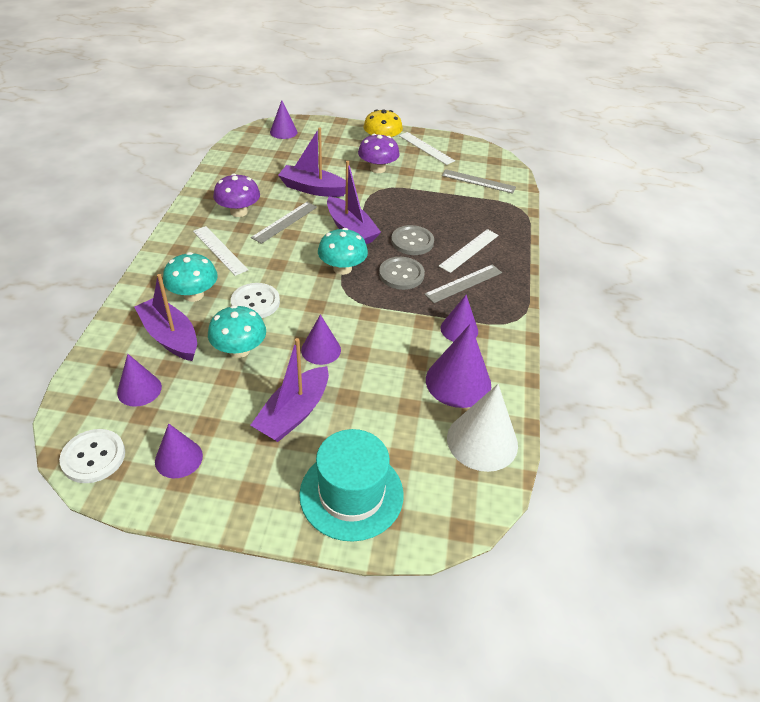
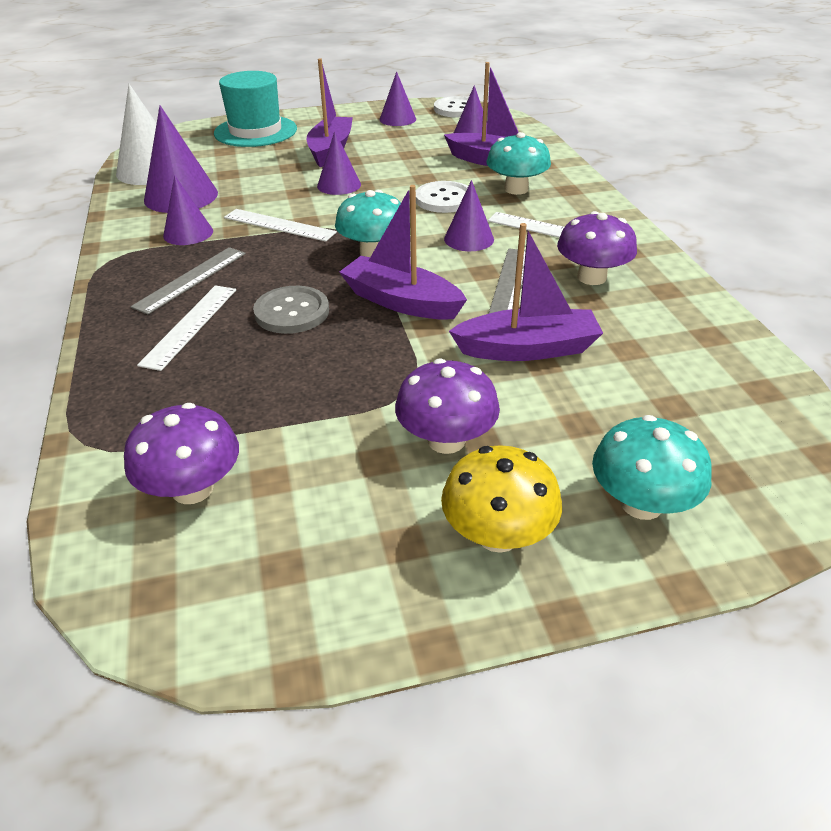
camera: 160 degrees right, 5 degrees down
(239, 350) = (418, 168): turquoise mushroom -> turquoise mushroom (641, 503)
(283, 132) = (756, 474): purple cone -> purple cone (469, 239)
(401, 274) = (287, 266): grey button -> none
(426, 148) = (369, 564): white ruler -> white ruler (279, 225)
(478, 181) = (192, 489): grey ruler -> purple mushroom

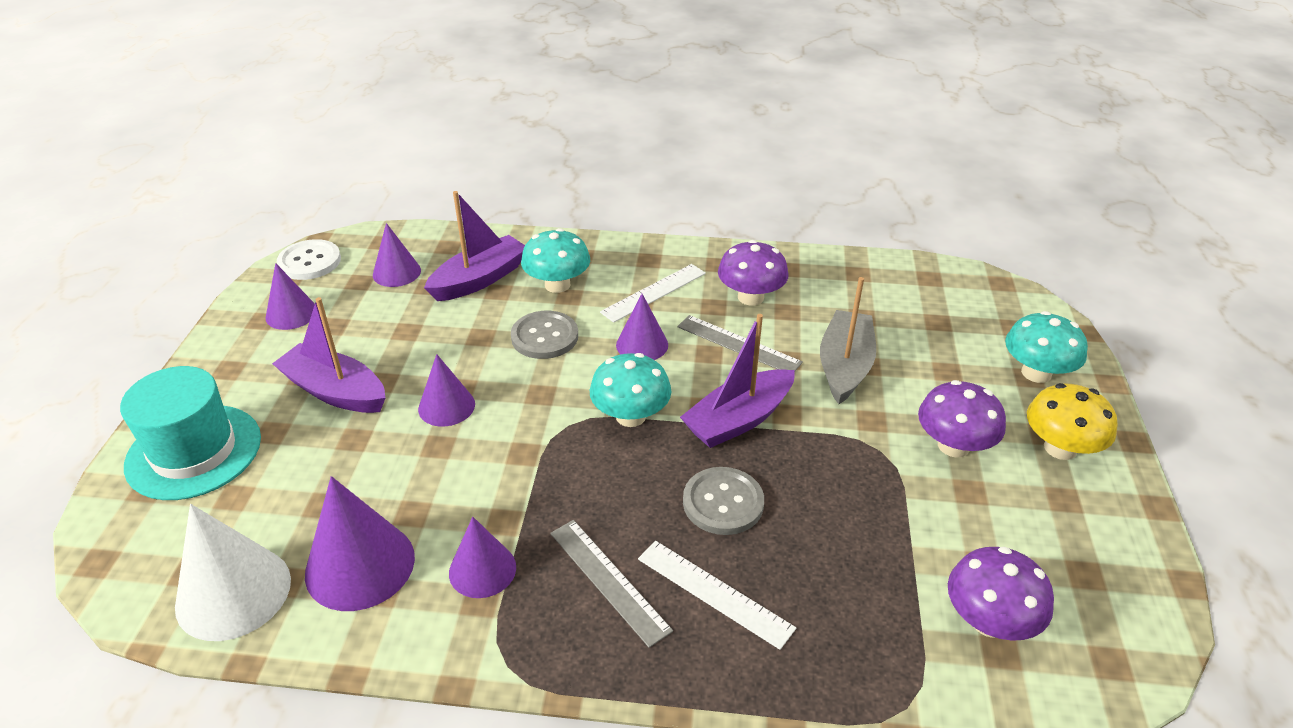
camera: 70 degrees left, 0 degrees up
(279, 225) = (518, 478): white ruler -> none
(444, 199) = (544, 337): white button -> grey button
(527, 349) = (844, 366): purple boat -> grey boat

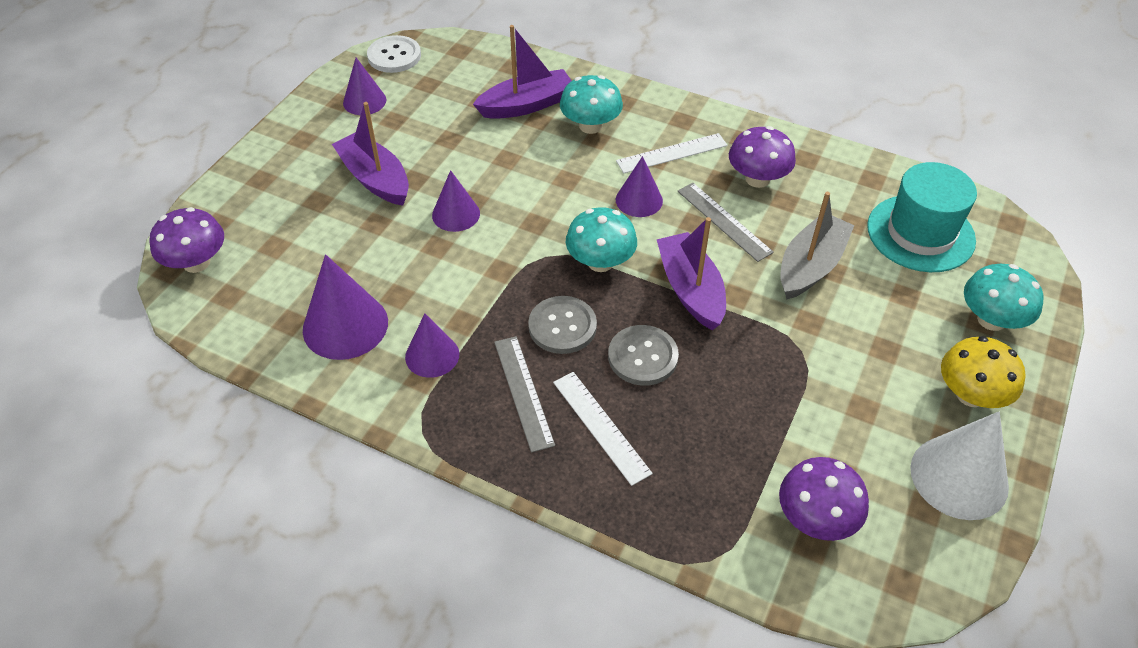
camera: 20 degrees right, 10 degrees up
(194, 451) = (257, 202): turquoise hat -> turquoise hat (920, 233)
(233, 592) = (252, 320): white cone -> white cone (959, 477)
(396, 272) = (460, 82): purple cone -> none
(544, 337) = (559, 172): grey button -> grey button (562, 326)
(738, 420) = (690, 290): purple boat -> purple boat turned 90 degrees clockwise
(953, 446) = (871, 365): purple mushroom -> purple mushroom (196, 262)

